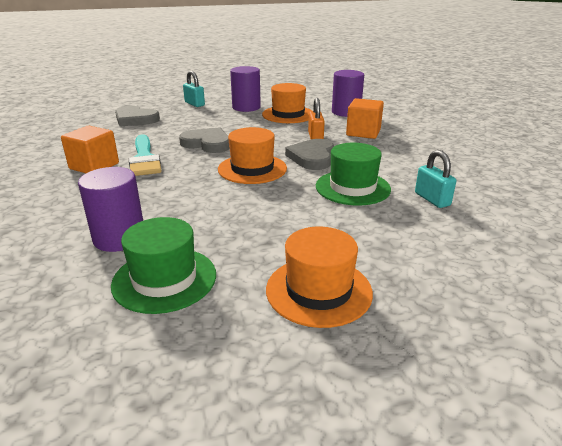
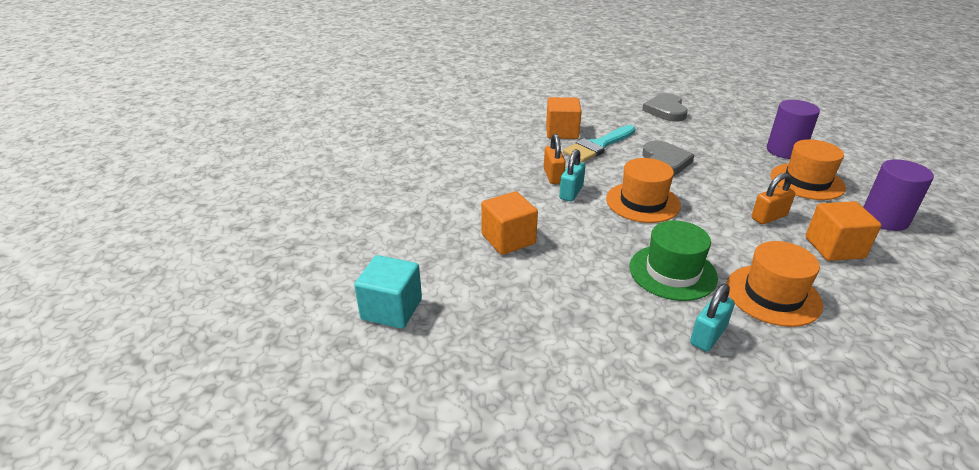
camera: 65 degrees right, 5 degrees up
(119, 238) = (478, 184): purple cylinder -> none
(162, 193) = (553, 176): none -> orange padlock
(164, 279) = (448, 220): green hat -> none
(194, 104) = (746, 121): turquoise padlock -> turquoise padlock (571, 192)
(241, 248) = (508, 239): none -> orange cube
(304, 375) = (391, 309): none -> turquoise cube
(312, 157) = (712, 229): grey heart -> none
(318, 291) = (483, 293): orange hat -> orange hat (773, 295)

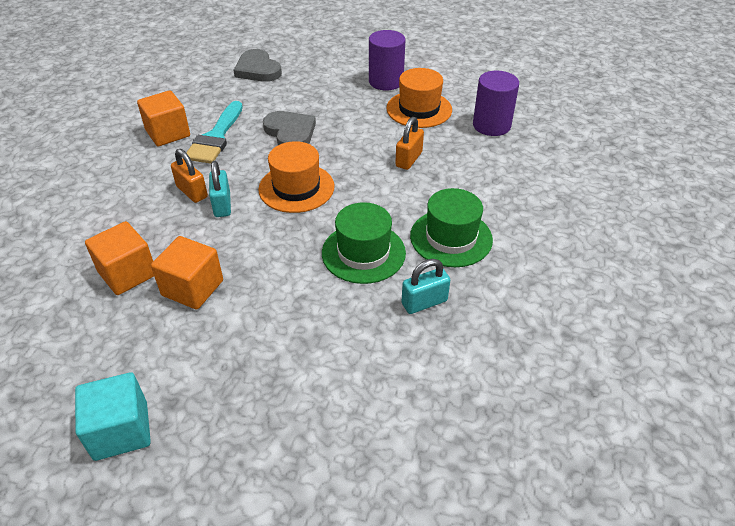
camera: 35 degrees left, 10 degrees up
(708, 335) = (424, 302): turquoise padlock -> turquoise padlock turned 60 degrees clockwise
(773, 295) = (451, 238): orange hat -> green hat
(834, 247) = (471, 170): orange cube -> orange cube (128, 273)

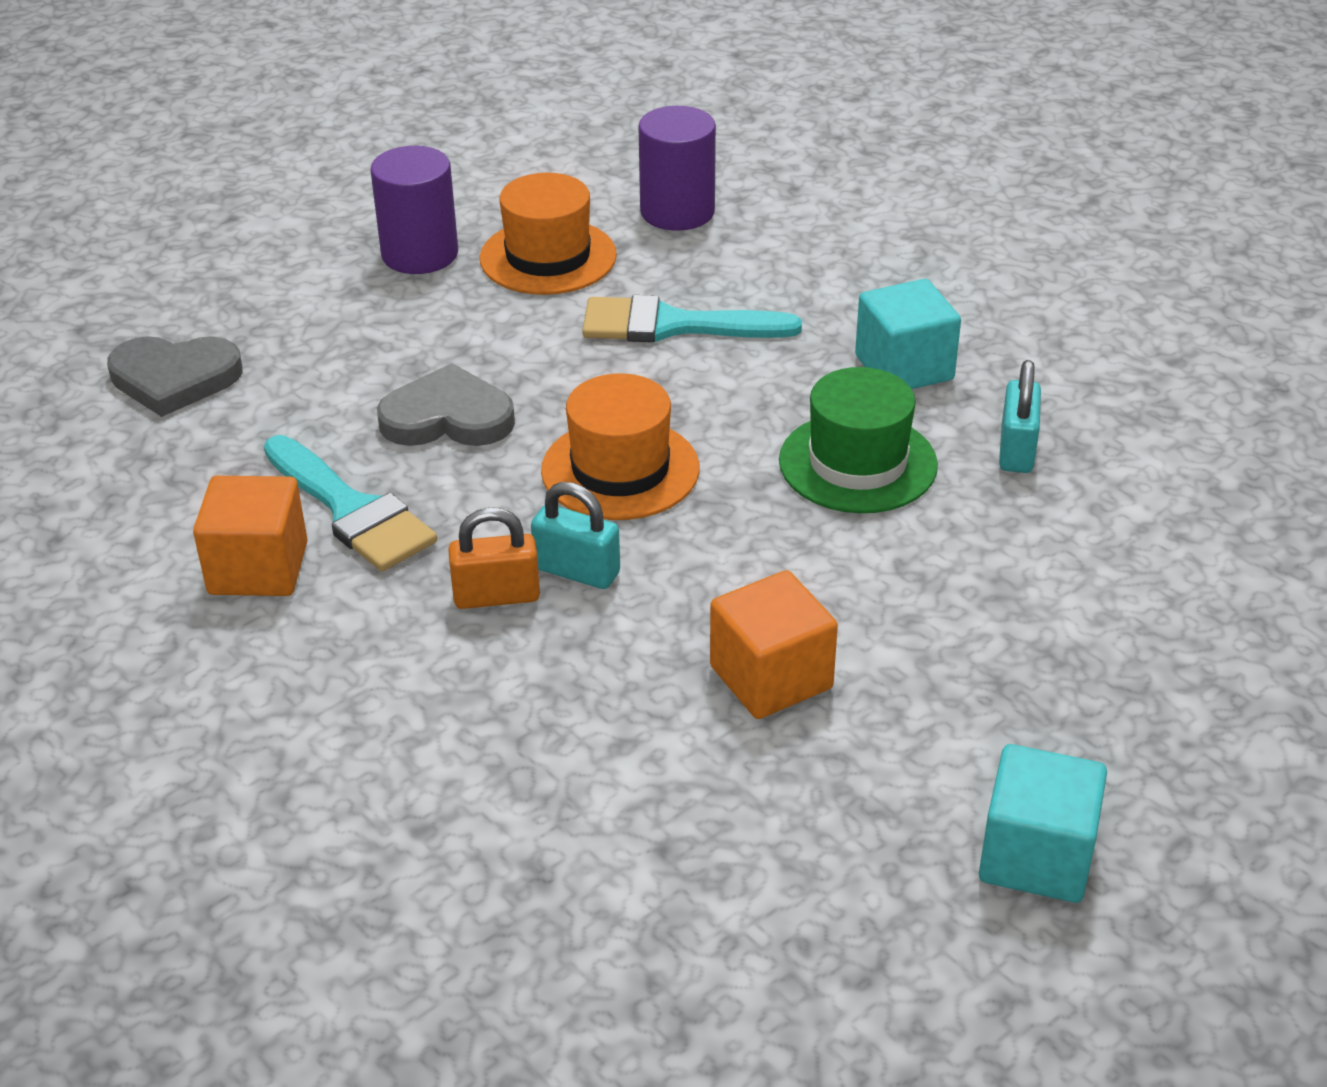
camera: 55 degrees left, 5 degrees down
(128, 273) = (657, 747): orange cube -> none
(409, 159) = (674, 325): orange padlock -> turquoise brush
(451, 238) = (904, 368): green hat -> turquoise cube

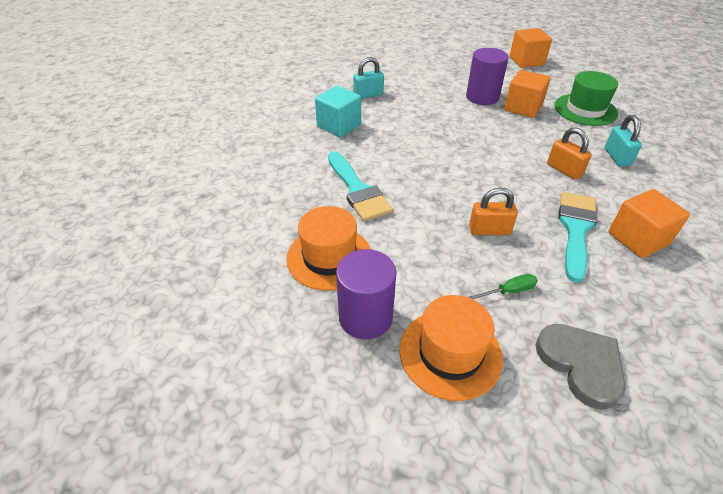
camera: 120 degrees left, 5 degrees up
(327, 378) = (508, 291): none -> green screwdriver
(448, 417) = (489, 230): grey heart -> orange padlock
(577, 571) = (529, 157): turquoise padlock -> turquoise padlock (617, 157)
(620, 469) = (467, 168): orange hat -> orange hat (450, 353)
(677, 212) = (250, 226): purple cylinder -> purple cylinder (482, 97)
(858, 463) = (406, 120): green hat -> green hat (585, 109)
(1036, 856) = (526, 61): turquoise cube -> orange cube

